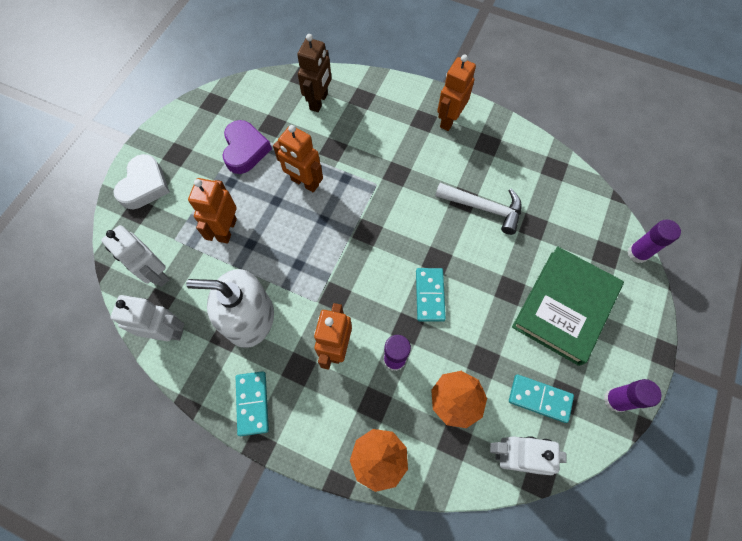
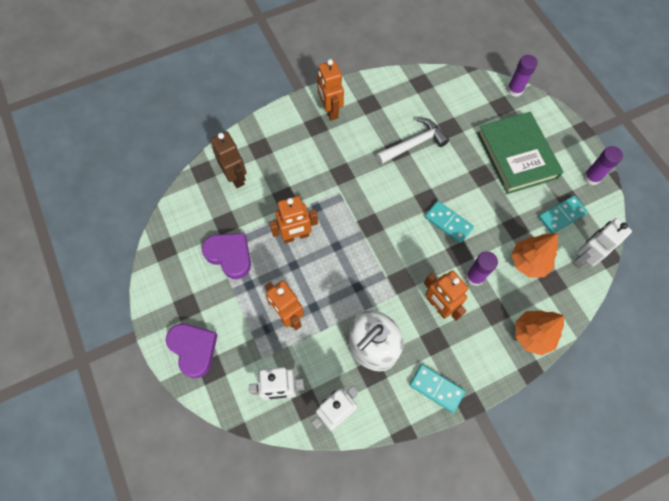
camera: 50 degrees left, 0 degrees up
(144, 185) = (193, 349): white heart -> purple heart

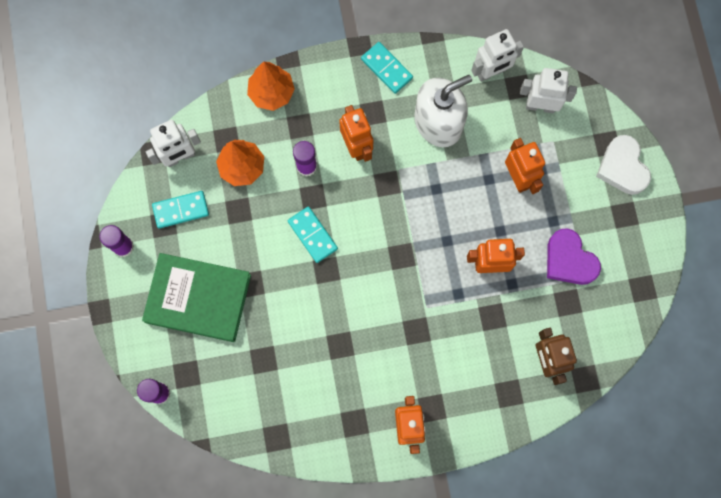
camera: 165 degrees left, 10 degrees up
(193, 349) = (622, 167): purple heart -> white heart
(414, 144) = (317, 348): white hammer -> none
(517, 155) = (198, 299): green book -> green book turned 75 degrees counterclockwise

